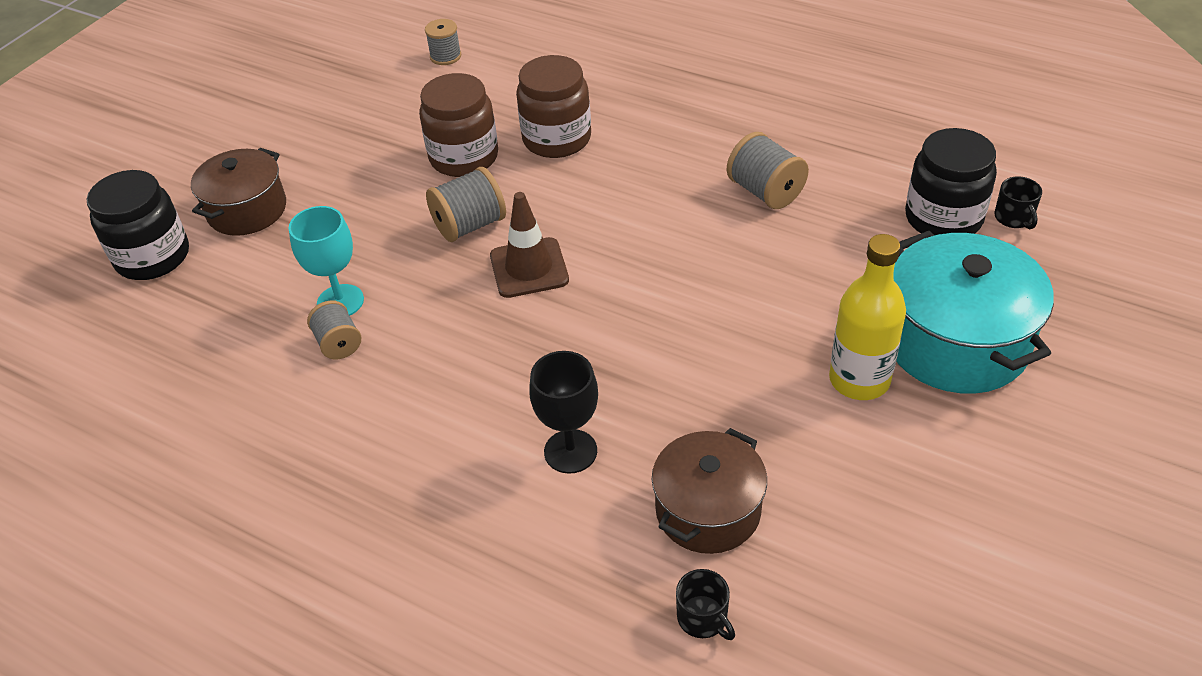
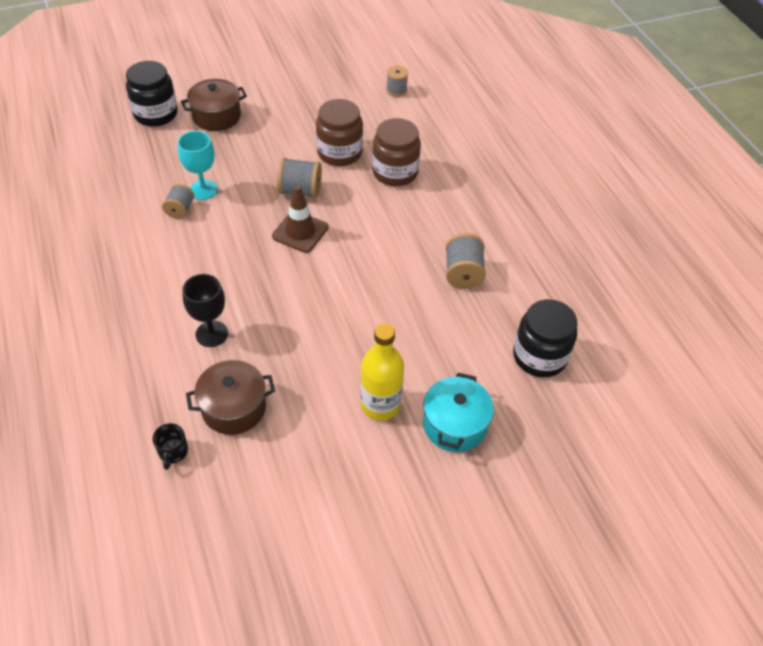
camera: 35 degrees right, 5 degrees up
(956, 342) = (454, 424): turquoise pot -> turquoise pot, size x0.66
(1014, 218) = (580, 385): black mug -> none

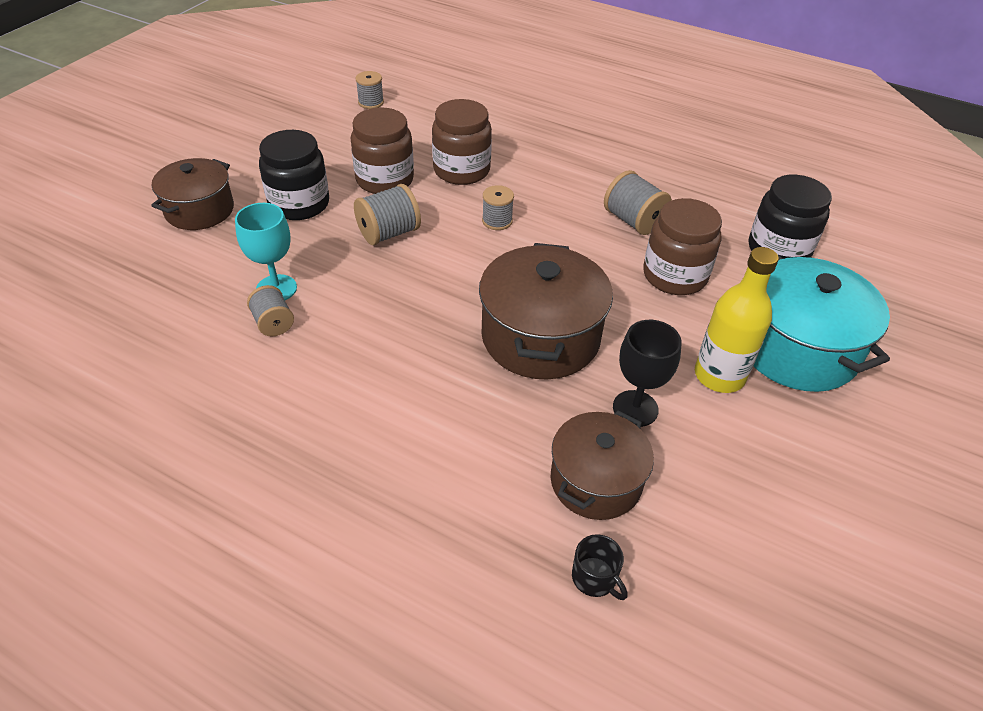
camera: 40 degrees left, 5 degrees down
(156, 114) = (115, 243): black jar -> black jar (299, 204)
(211, 334) = (475, 424): black goblet -> black goblet (635, 408)
(300, 232) = (438, 270): brown traffic cone -> none
(307, 310) = (540, 337): none -> brown pot
(374, 221) = (497, 221): none -> grey spool
(440, 327) = (674, 276): none -> brown jar
(454, 424) = (797, 348): turquoise pot -> turquoise pot, size x1.52

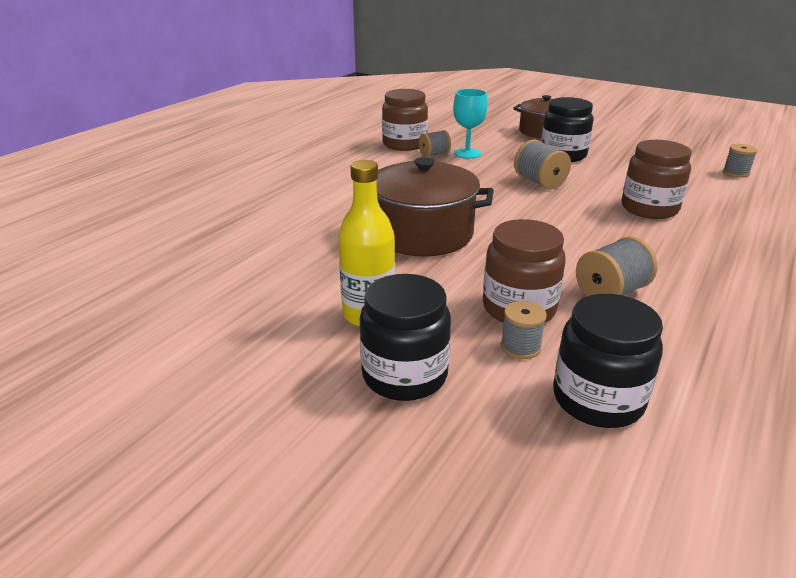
camera: 95 degrees right, 15 degrees down
(384, 180) = (612, 180): brown jar -> brown jar (404, 144)
(497, 221) = (575, 222): grey spool -> grey spool (520, 347)
(595, 578) = (199, 240): black mug -> none
(596, 481) = (273, 246): brown pot -> none
(635, 408) = (337, 267): black goblet -> none
(797, 348) = (404, 375): turquoise pot -> black jar

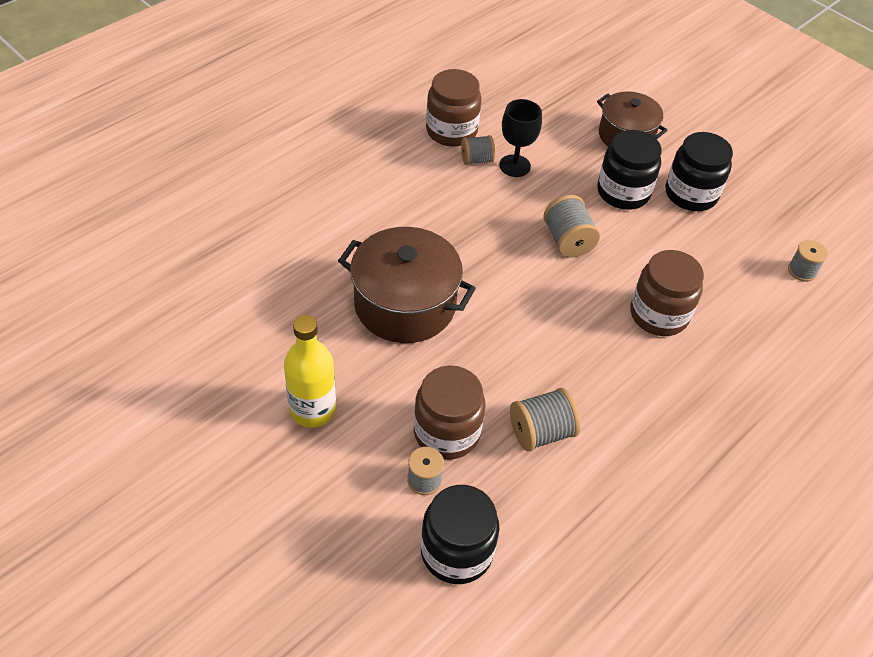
camera: 10 degrees right, 20 degrees up
(404, 375) = (316, 488): black jar -> black jar (691, 194)
(467, 153) = (514, 166): turquoise goblet -> black goblet

